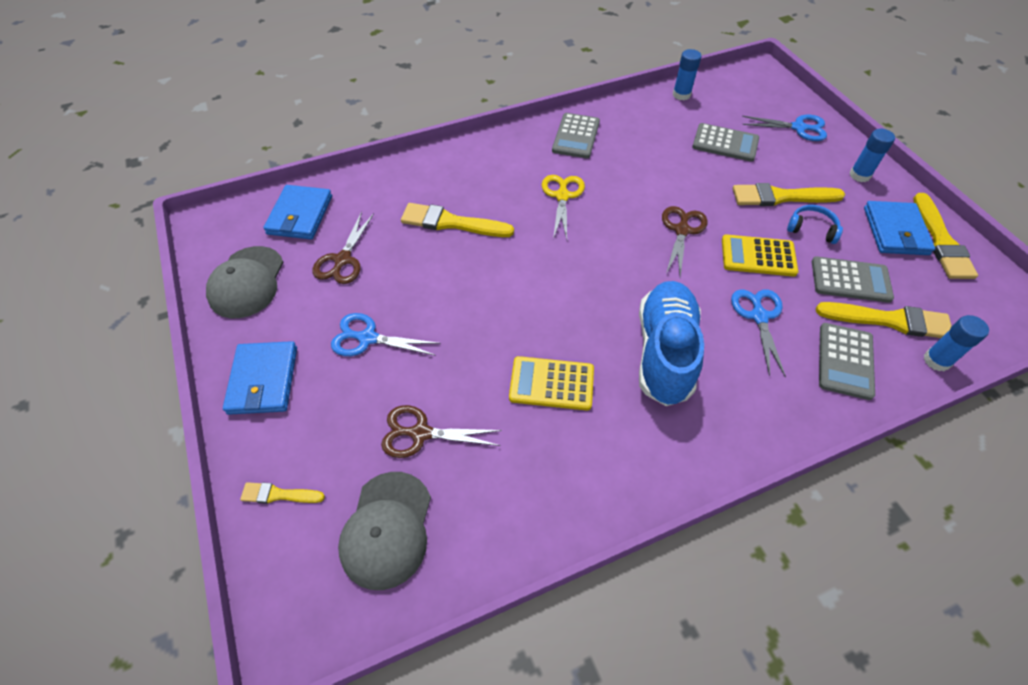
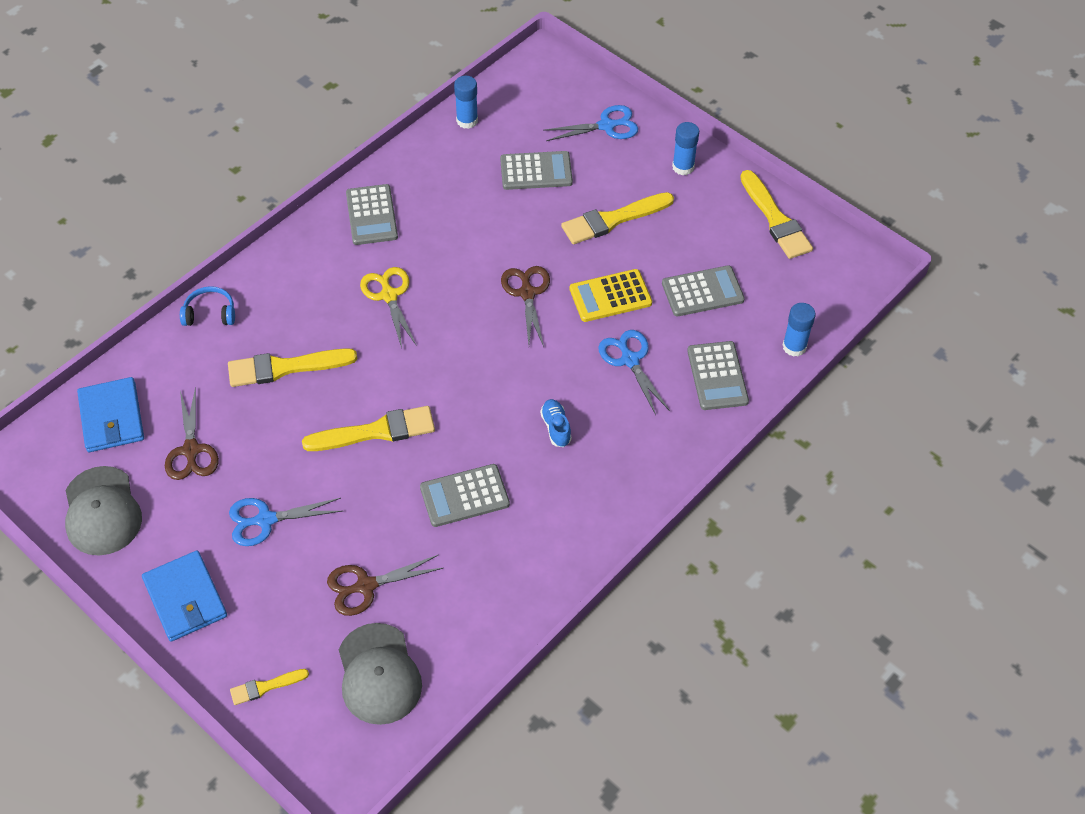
camera: 25 degrees left, 0 degrees up
(551, 383) = (464, 496): yellow calculator -> grey calculator
(664, 352) = (556, 428): blue shoe -> blue shoe, size x0.40
(812, 229) = (653, 247): blue headphones -> blue headphones (210, 313)
(889, 320) = (746, 322): yellow brush -> yellow brush (376, 431)
(895, 231) = (731, 222): blue wallet -> none

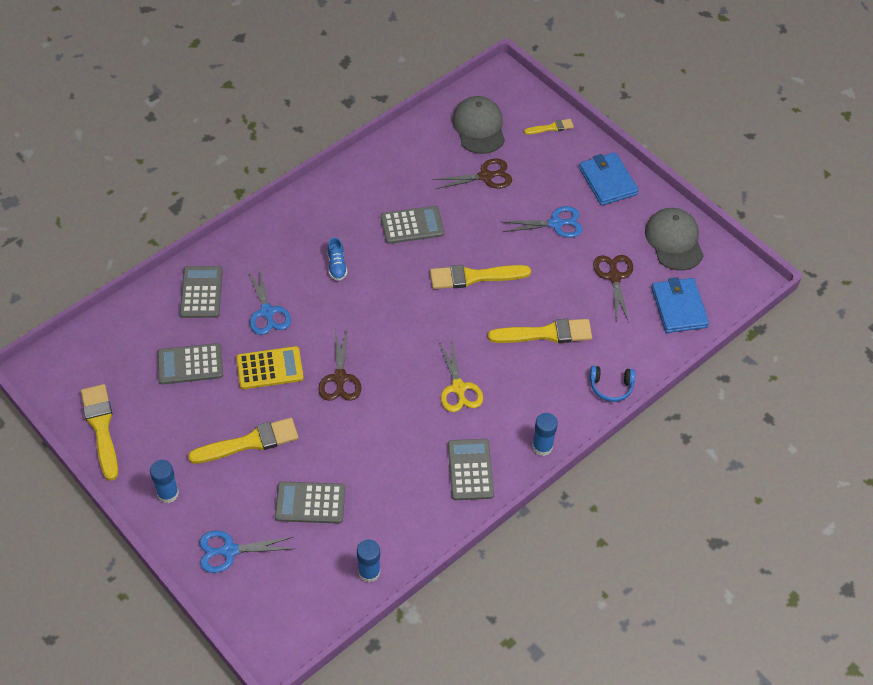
camera: 175 degrees left, 0 degrees up
(794, 347) = (131, 310): blue glue stick -> blue glue stick (542, 447)

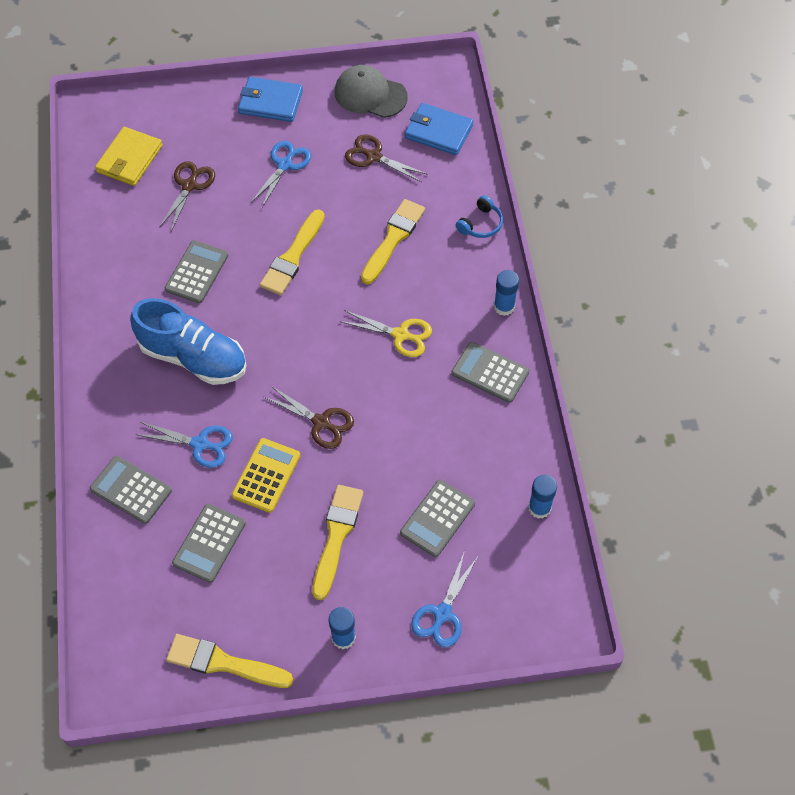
camera: 55 degrees left, 5 degrees up
(337, 266) = (193, 357): blue shoe -> blue shoe, size x2.49
(479, 127) = (129, 159): grey cap -> yellow wallet
(551, 128) = (177, 107): yellow brush -> none

